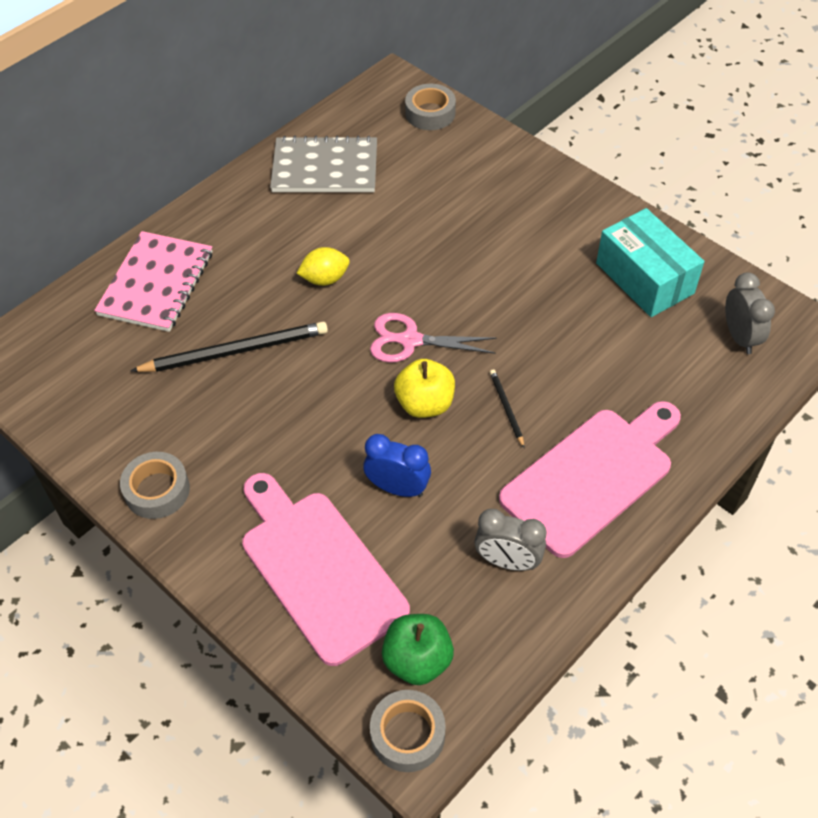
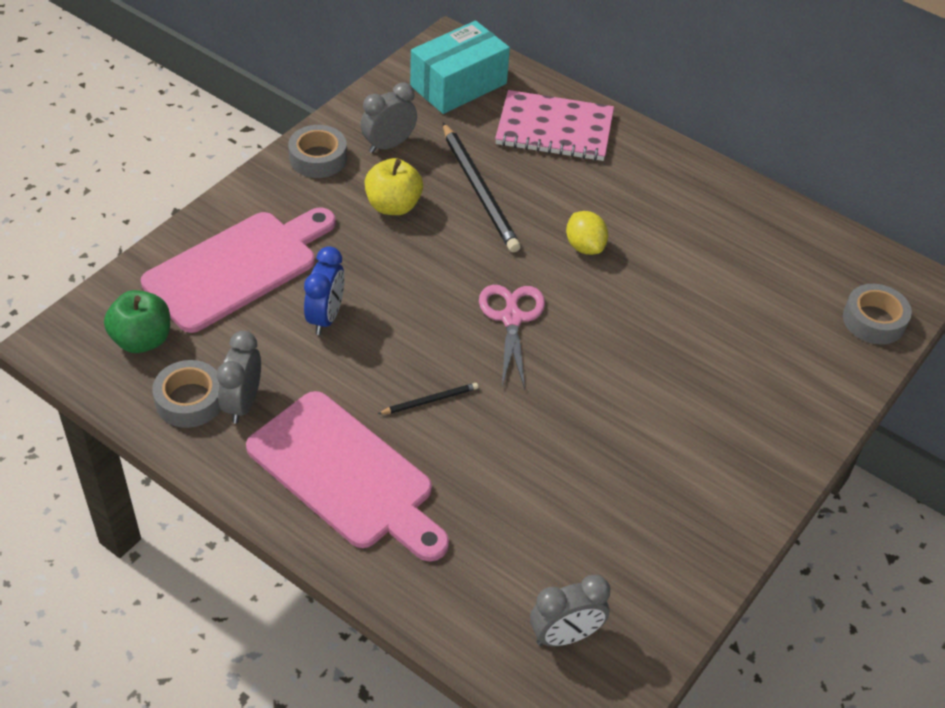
camera: 80 degrees right, 5 degrees down
(149, 424) = (389, 145): none -> grey clock
(325, 168) = (749, 234): grey notebook -> none
(407, 734) = (73, 336): grey tape -> grey tape (189, 400)
(425, 404) = (429, 333): yellow apple -> yellow apple (393, 206)
(644, 278) = (645, 536): turquoise box -> turquoise box (458, 85)

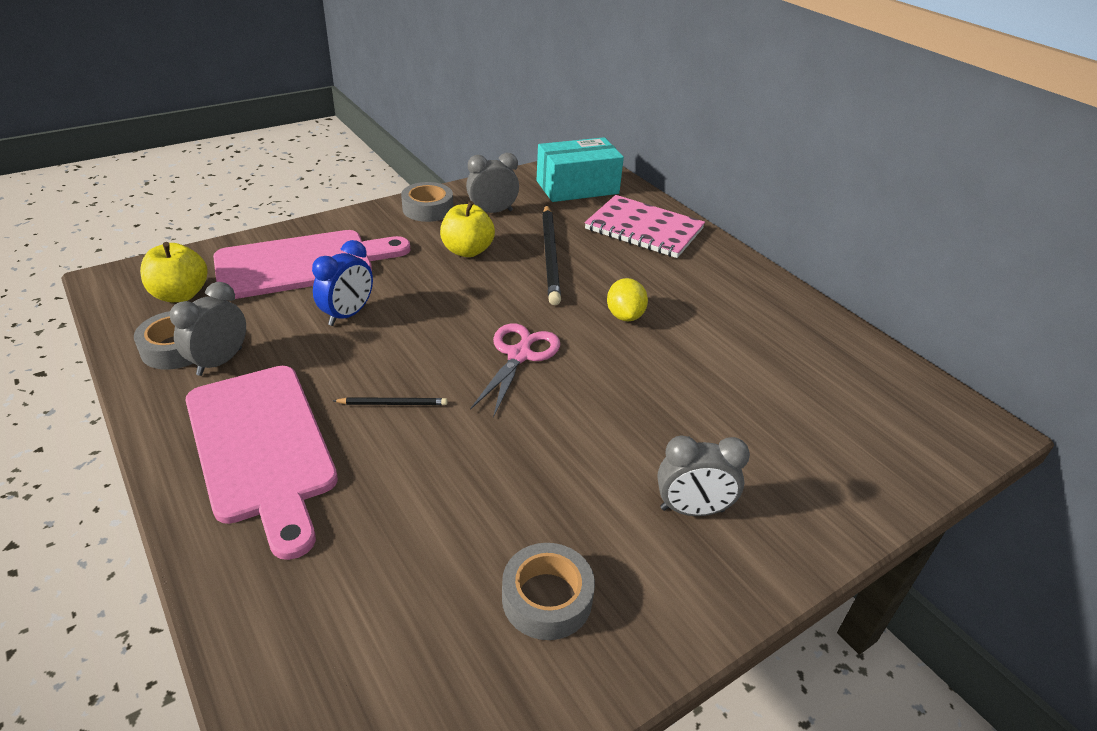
camera: 20 degrees right, 10 degrees down
(142, 340) = (180, 295): green apple -> yellow apple
(565, 636) = (373, 700): grey clock -> grey clock (692, 510)
(874, 320) = (917, 450): grey tape -> grey tape (547, 598)

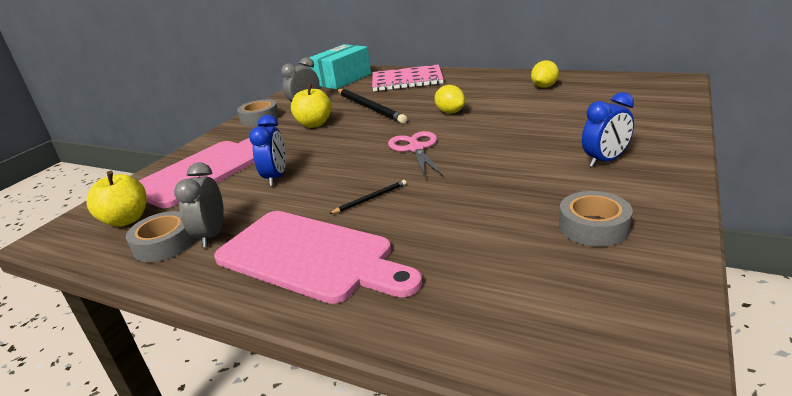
camera: 25 degrees left, 10 degrees down
(692, 510) = (605, 160): grey clock -> blue clock
(790, 335) = (544, 87): none -> yellow lemon

